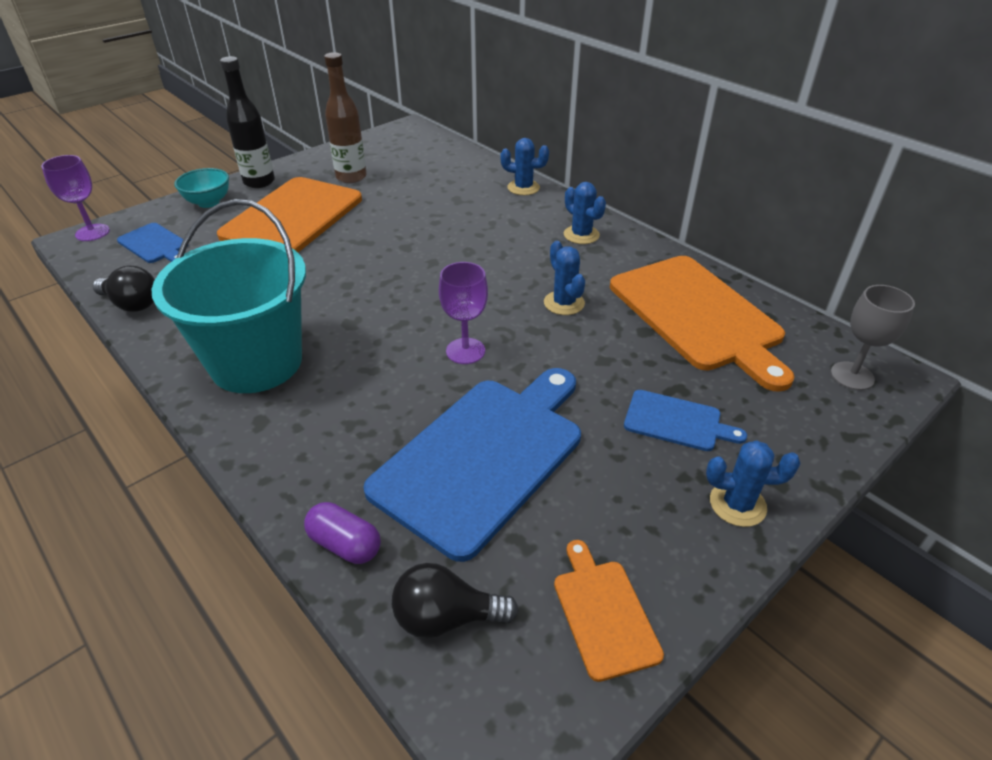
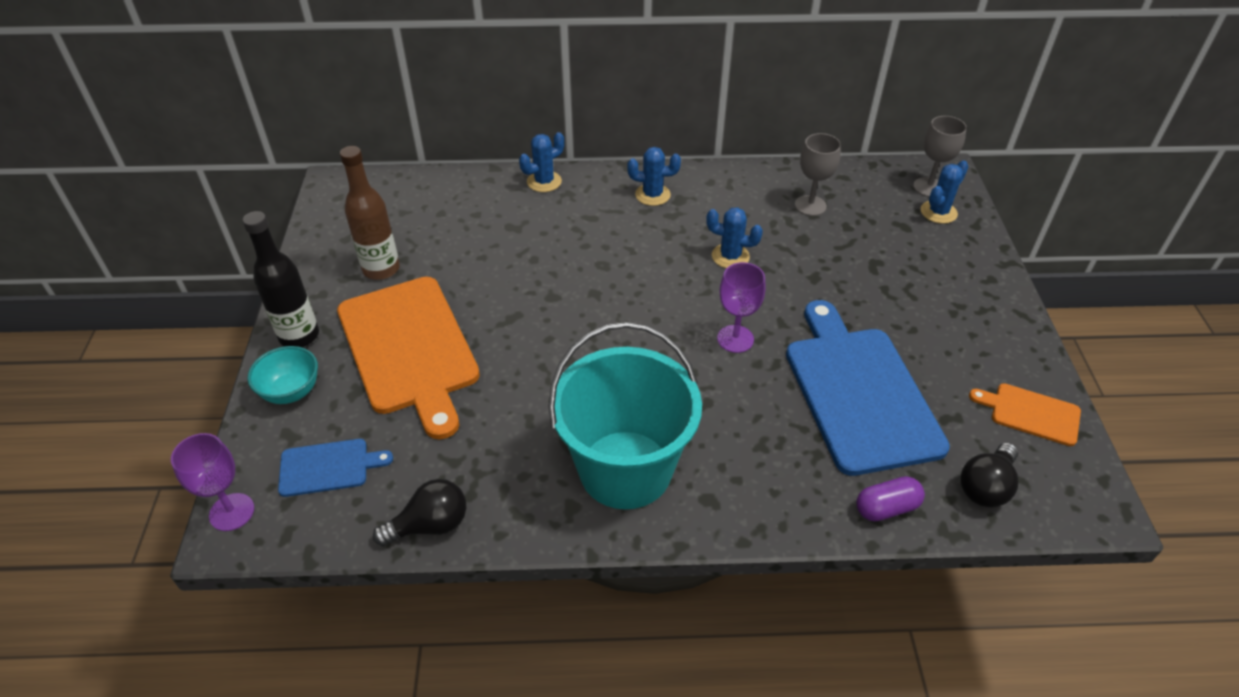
camera: 50 degrees left, 5 degrees up
(676, 421) = (904, 284): blue cutting board -> none
(697, 315) = (810, 205): orange cutting board -> grey goblet
(737, 504) = (992, 306): blue cactus -> blue cactus (938, 212)

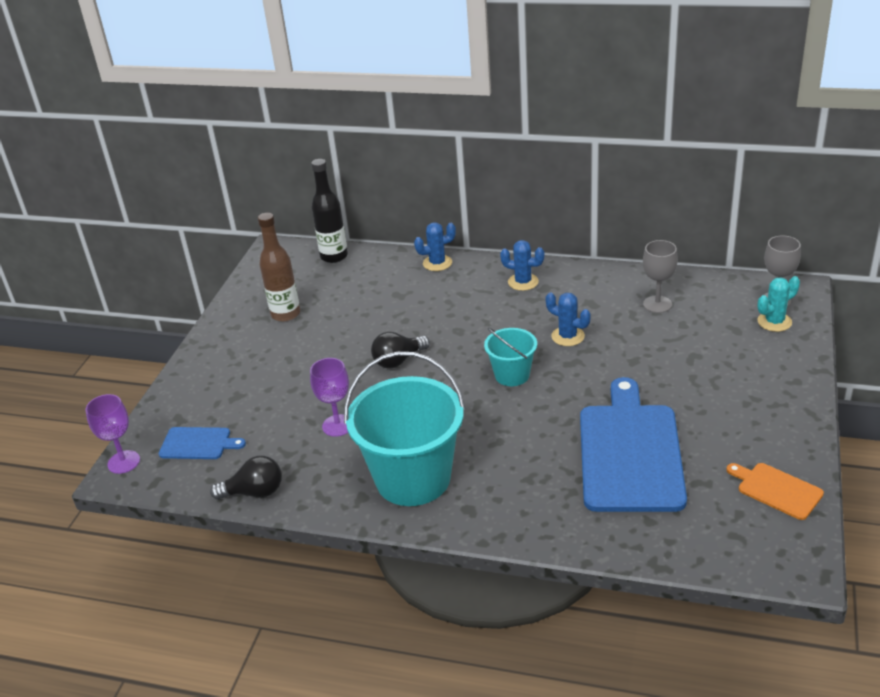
camera: 20 degrees right, 10 degrees down
(291, 391) = (191, 390): turquoise bowl -> none
(299, 336) = (209, 353): black bottle -> black bottle (334, 256)
(409, 349) = (285, 372): orange cutting board -> none
(687, 313) = (512, 375): none -> turquoise bucket
(735, 339) = (543, 399): purple goblet -> purple goblet (337, 425)
(886, 508) = (611, 538): purple capsule -> none
(938, 212) = (774, 322): blue cactus -> turquoise cactus
(986, 486) = (706, 537): black light bulb -> black light bulb (398, 360)

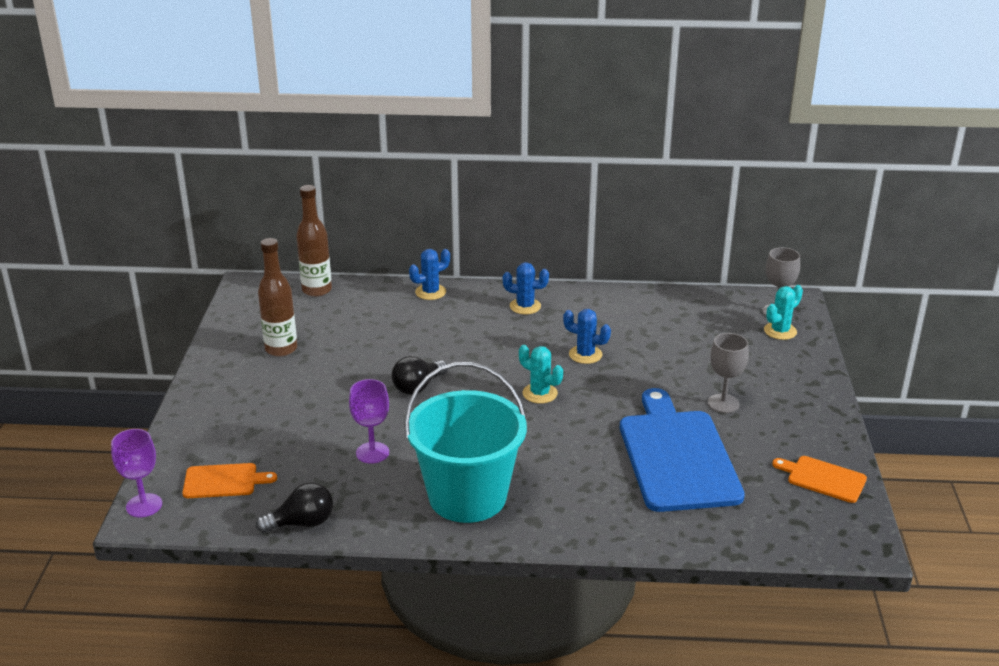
camera: 15 degrees left, 5 degrees down
(198, 444) = (223, 481): blue cutting board -> orange cutting board
(334, 256) = (317, 290): black bottle -> brown bottle
(512, 375) = (540, 393): turquoise bucket -> turquoise cactus
(657, 304) = (665, 321): grey goblet -> grey goblet (723, 403)

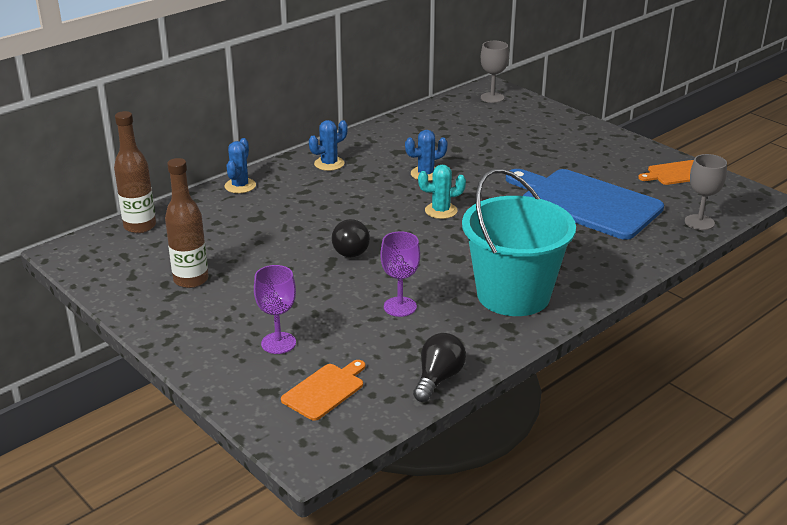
camera: 45 degrees left, 0 degrees up
(144, 505) = (293, 446): purple goblet -> purple goblet (278, 343)
(723, 403) = (557, 161): grey goblet -> grey goblet (699, 222)
(780, 331) = (513, 107): turquoise cactus -> none

